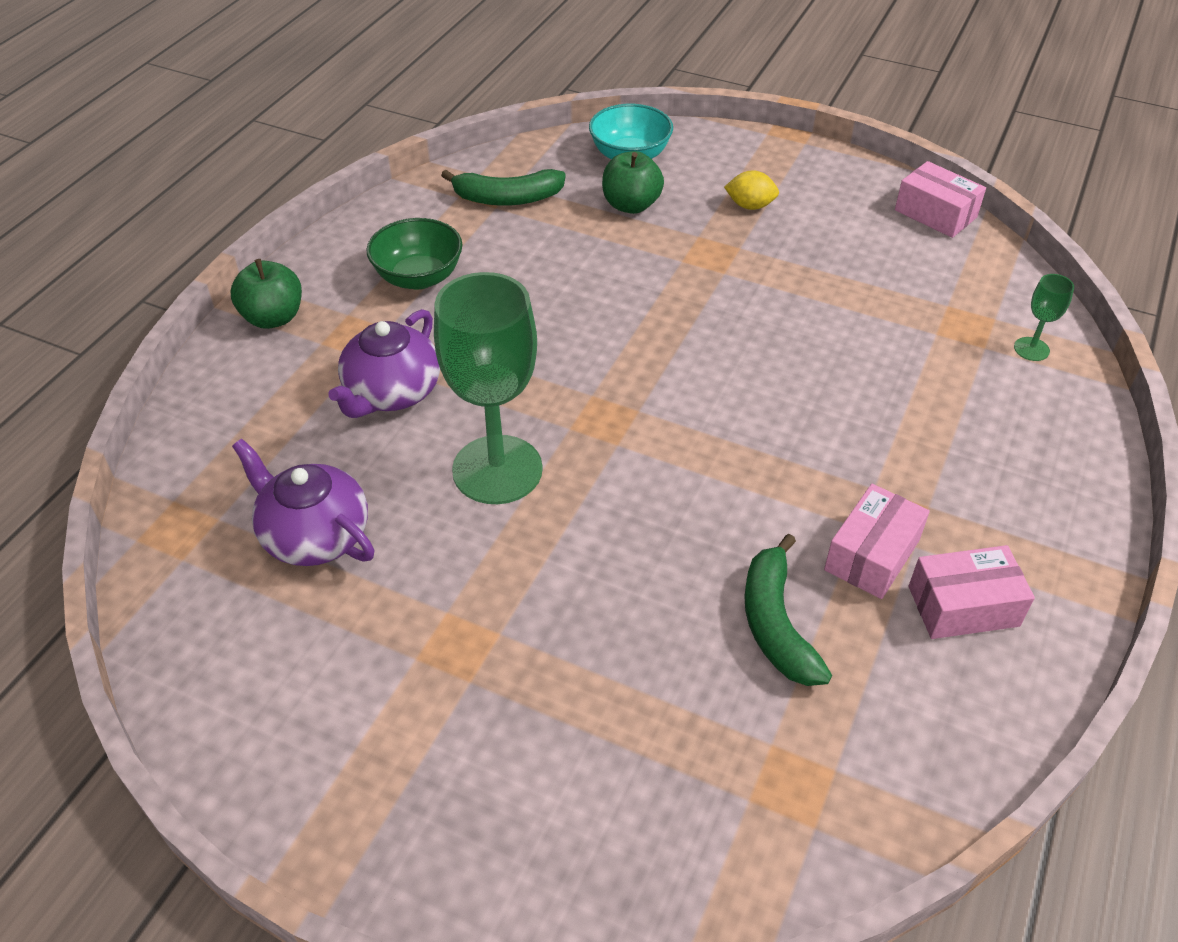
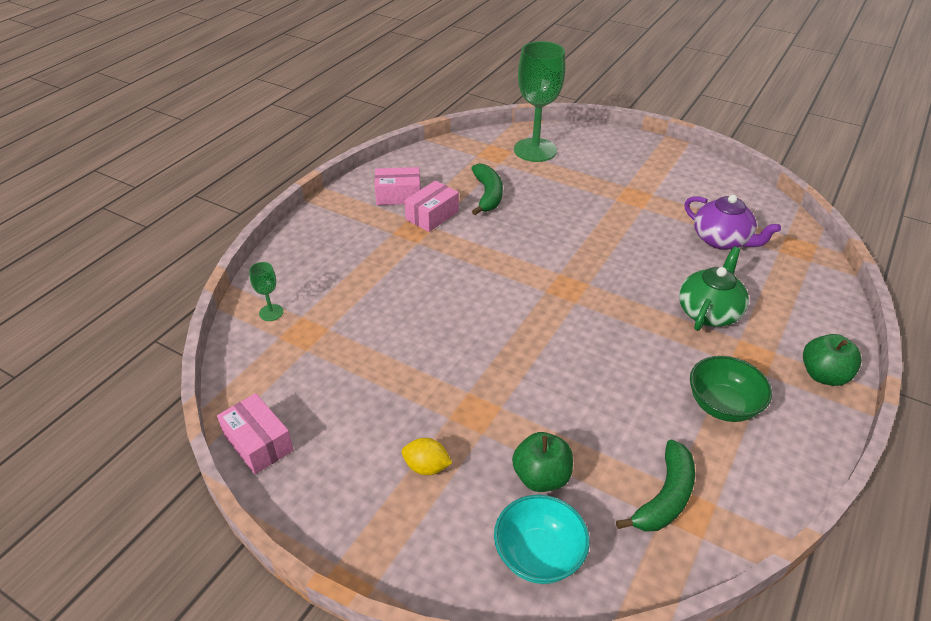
camera: 175 degrees left, 5 degrees down
(391, 393) = (709, 312): purple teapot -> green teapot
(497, 470) = (630, 264): green goblet -> green goblet (535, 150)
(507, 198) = (665, 497): green banana -> green banana turned 120 degrees clockwise

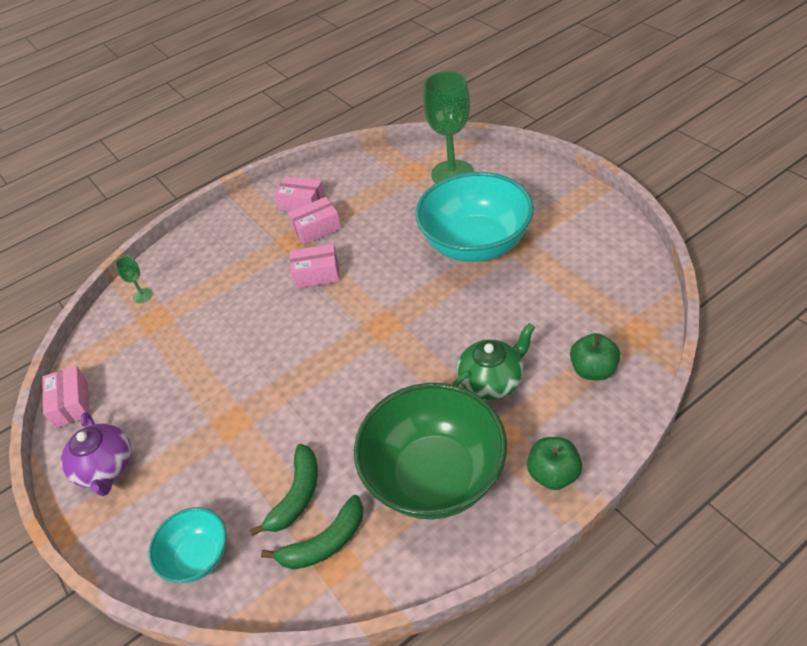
camera: 30 degrees right, 5 degrees up
(426, 467) = (167, 458): yellow lemon -> none
(464, 255) = (317, 274): none -> pink box
(487, 195) = (377, 216): green banana -> green banana (297, 495)
(541, 477) = (242, 494): green apple -> green apple (593, 370)
(603, 203) = (475, 244): none -> turquoise bowl
(722, 240) = (563, 307): purple teapot -> purple teapot (105, 468)
(722, 405) = (434, 476): green bowl -> green bowl, size x1.96

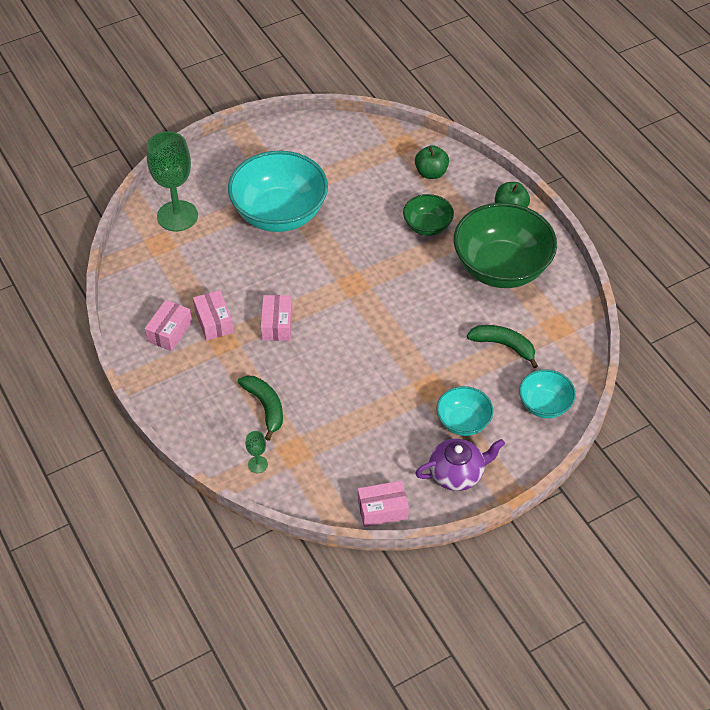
camera: 90 degrees left, 5 degrees up
(177, 464) = (463, 422): none -> turquoise bowl
(325, 542) = (543, 331): green banana -> green banana (265, 407)
(492, 381) = (427, 226): green teapot -> green bowl

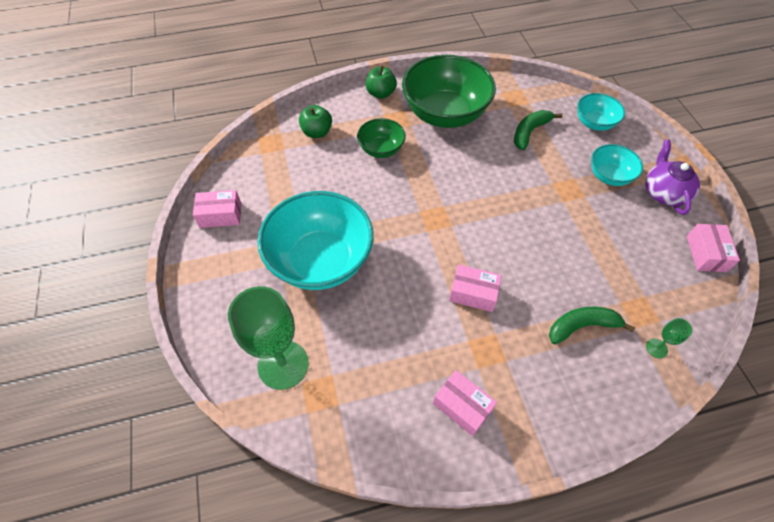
camera: 75 degrees left, 5 degrees up
(214, 321) = (457, 354): pink box -> pink box (220, 215)

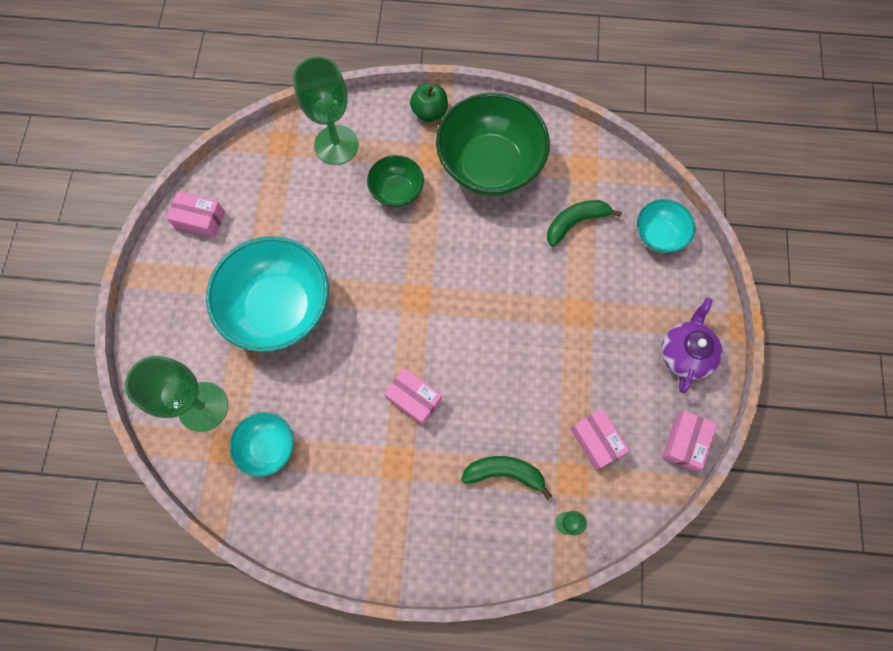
camera: 20 degrees right, 15 degrees up
(317, 132) = (336, 145): green apple -> green goblet
(462, 406) = (348, 508): pink box -> pink box (596, 440)
(609, 176) = (634, 311): turquoise bowl -> turquoise bowl (268, 447)

